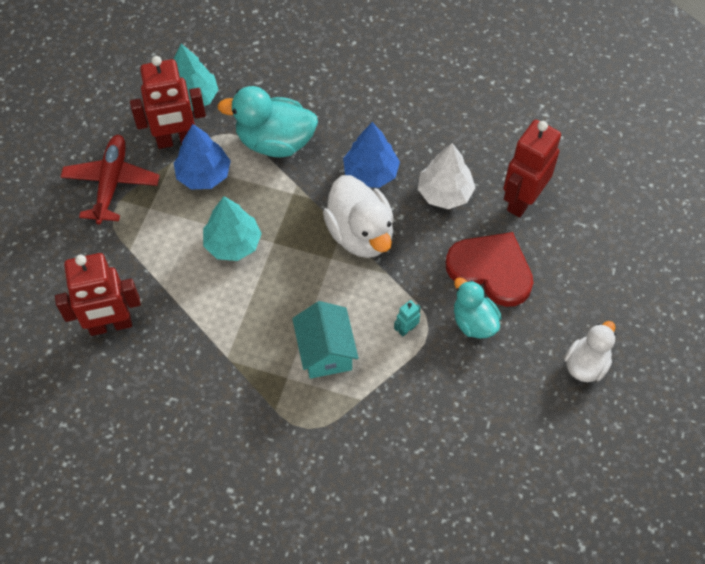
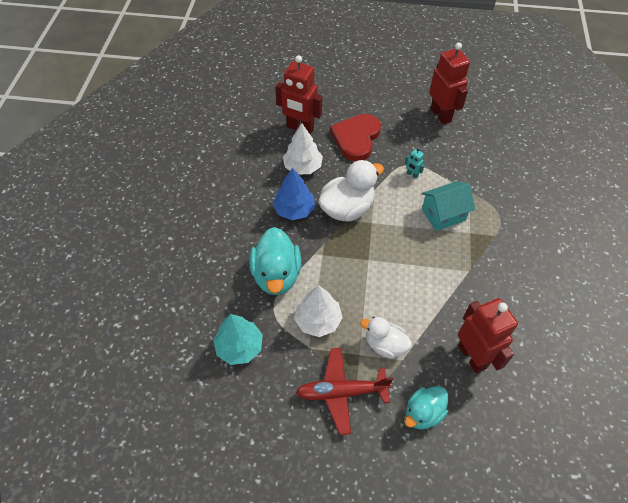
camera: 100 degrees left, 5 degrees down
(176, 140) = (287, 349): red robot -> red robot (441, 115)
(203, 174) = (318, 320): blue tree -> white tree
(233, 243) = (376, 286): turquoise tree -> none
(474, 322) = (395, 143): turquoise duck -> turquoise duck (423, 413)
(586, 364) = (406, 93): white duck -> white duck (385, 345)

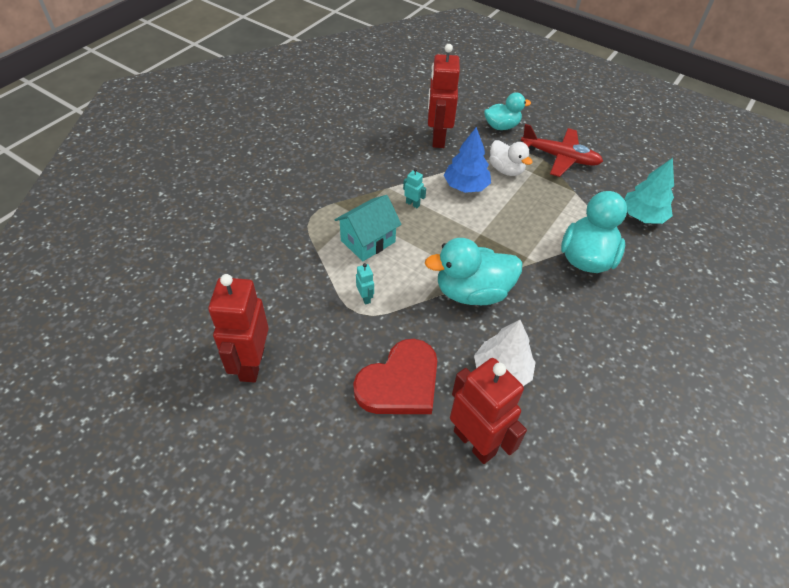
camera: 155 degrees left, 5 degrees down
(294, 210) = (538, 318): blue tree -> blue tree (466, 186)
(318, 320) = (558, 207): white tree -> none
(347, 208) = (472, 292): white duck -> turquoise duck
(437, 263) = (412, 204): none -> turquoise robot
(443, 215) = (368, 241): turquoise house -> turquoise house turned 45 degrees counterclockwise

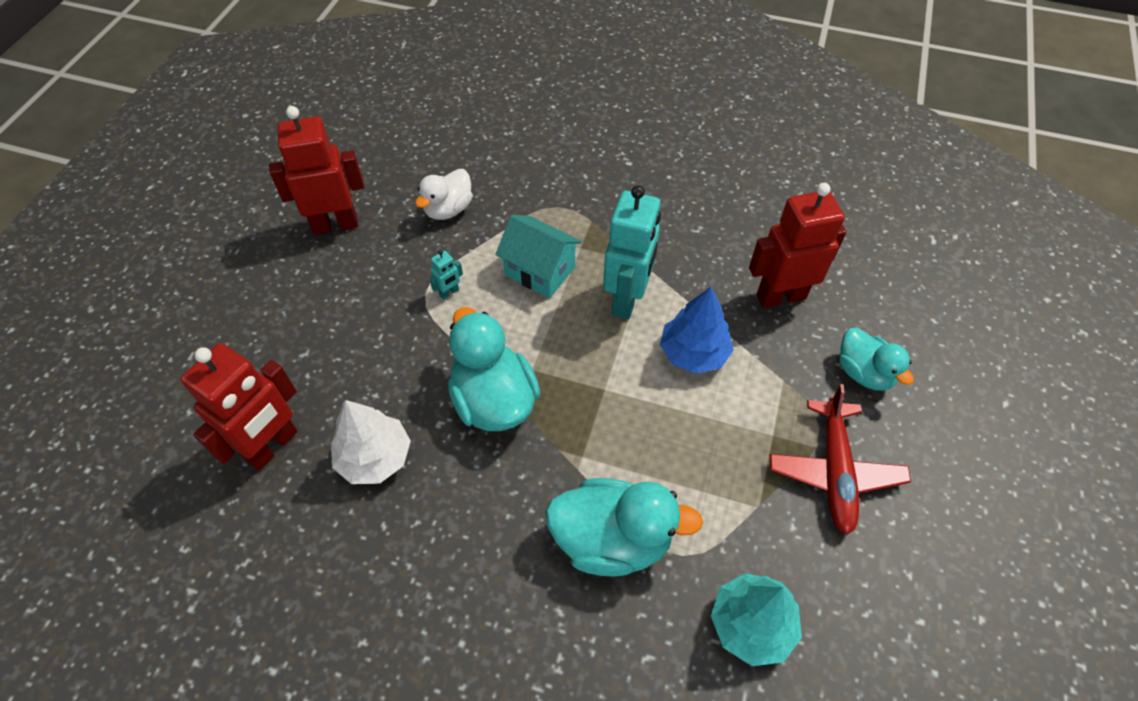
camera: 75 degrees right, 5 degrees up
(400, 382) = (338, 356): red heart -> none
(412, 204) = (627, 300): turquoise robot -> turquoise robot, size x2.42
(506, 170) = (758, 397): white duck -> white duck (448, 209)

